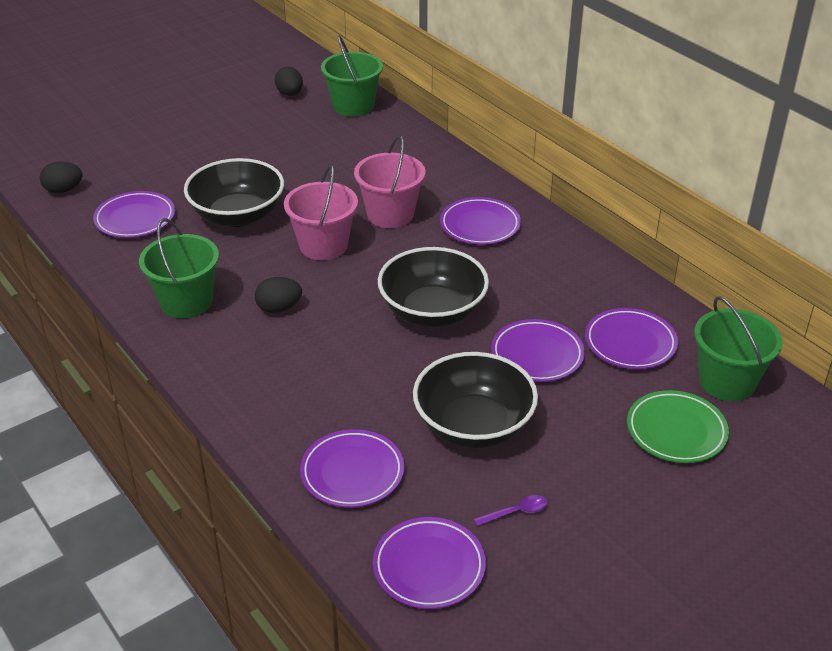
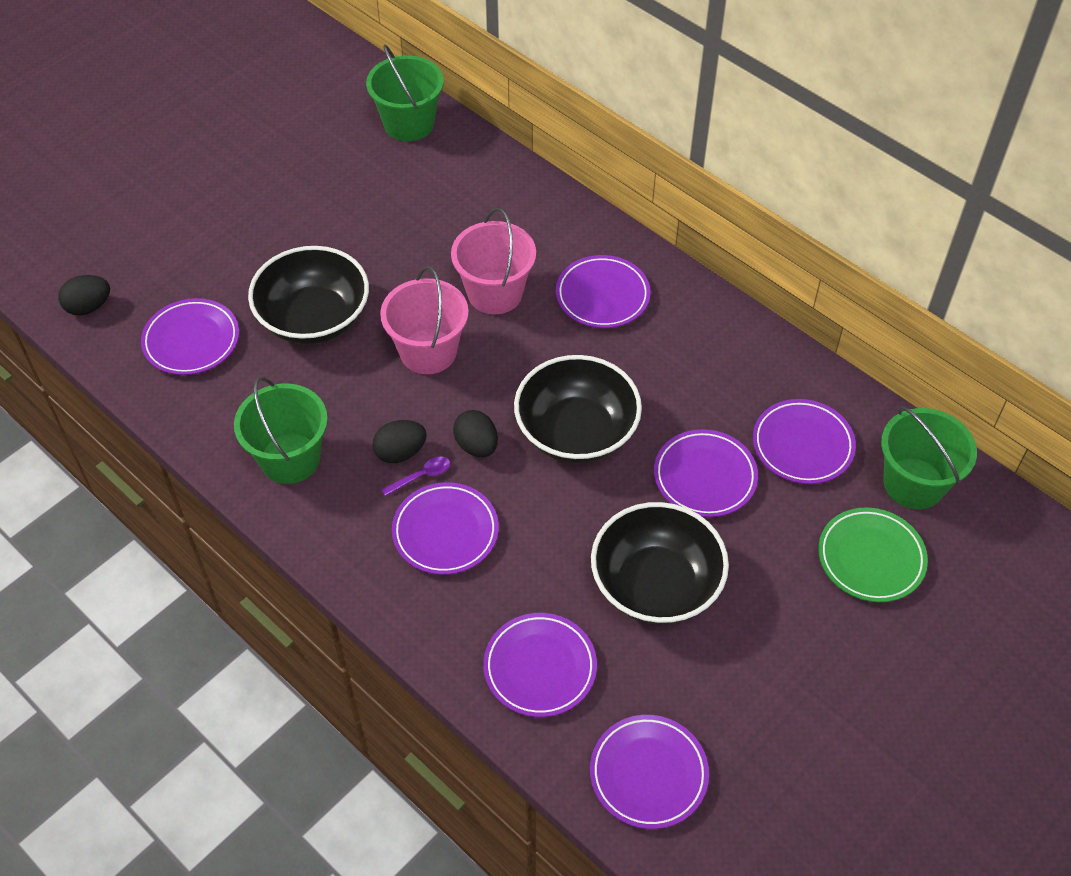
camera: 10 degrees left, 15 degrees up
(290, 94) = (325, 112): black egg -> black egg (476, 445)
(299, 366) = (445, 532): none -> purple plate
(516, 512) = (724, 691): purple spoon -> purple spoon (421, 476)

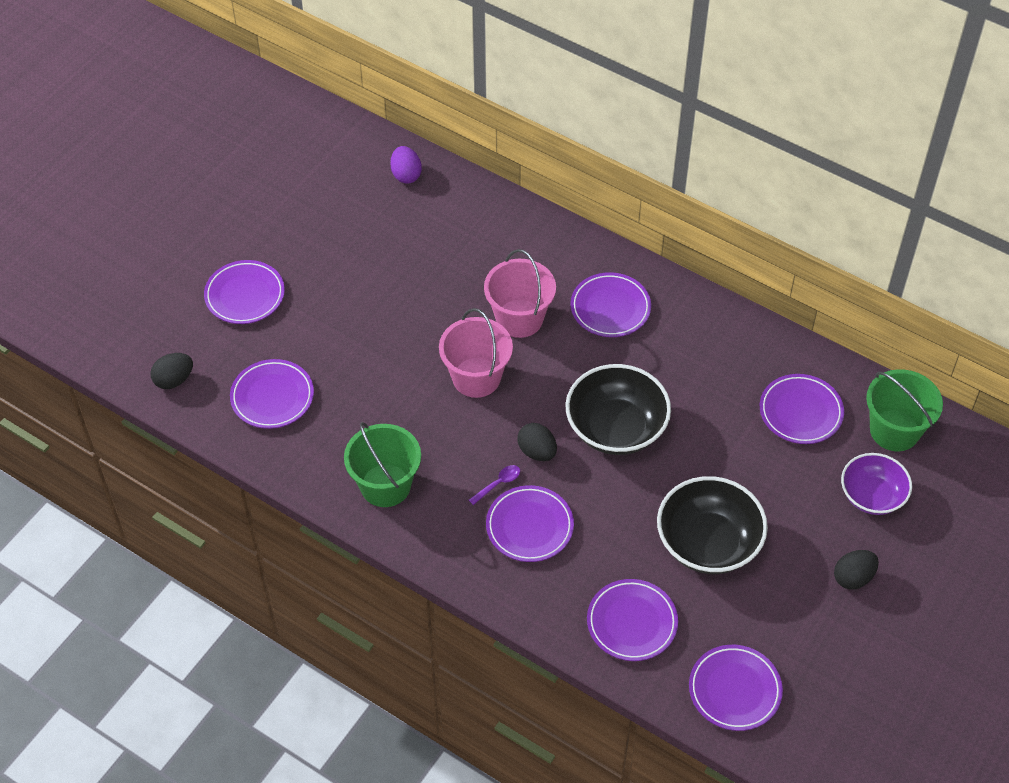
camera: 10 degrees left, 0 degrees up
(314, 319) = (372, 363): black bowl -> none
(400, 452) = (476, 466): black egg -> black egg (853, 577)
(409, 124) = (406, 175): green bucket -> purple egg
(705, 477) = (728, 450): purple plate -> purple plate (245, 295)
(871, 558) = (872, 496): green plate -> purple bowl

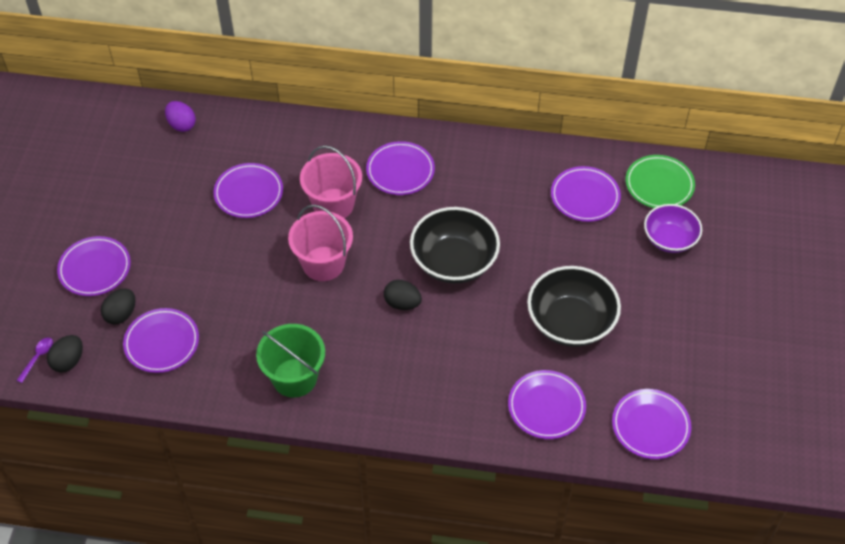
camera: 25 degrees left, 0 degrees up
(498, 484) = (385, 340): purple spoon -> purple spoon (37, 358)
(529, 526) = (428, 364): purple plate -> purple plate (249, 193)
(853, 577) = (689, 305): black egg -> black egg (121, 314)
(894, 430) = (659, 185): green bucket -> green plate

